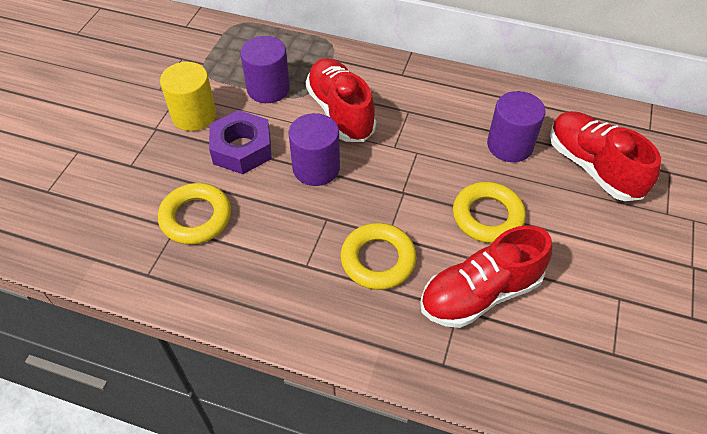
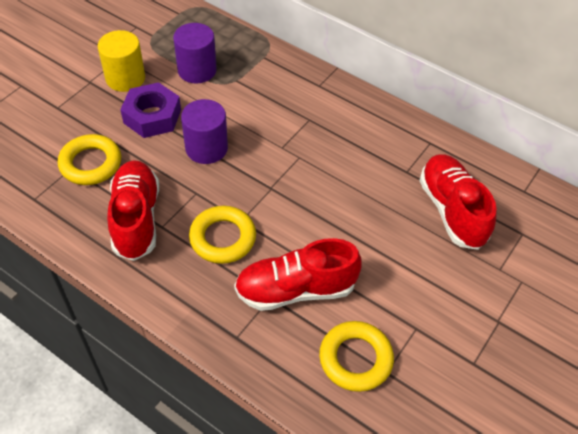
camera: 15 degrees right, 0 degrees up
(340, 112) = (249, 105): red shoe -> red shoe (136, 219)
(487, 216) = (334, 228): yellow ring -> yellow ring (355, 359)
(510, 145) = (385, 172): purple cylinder -> none

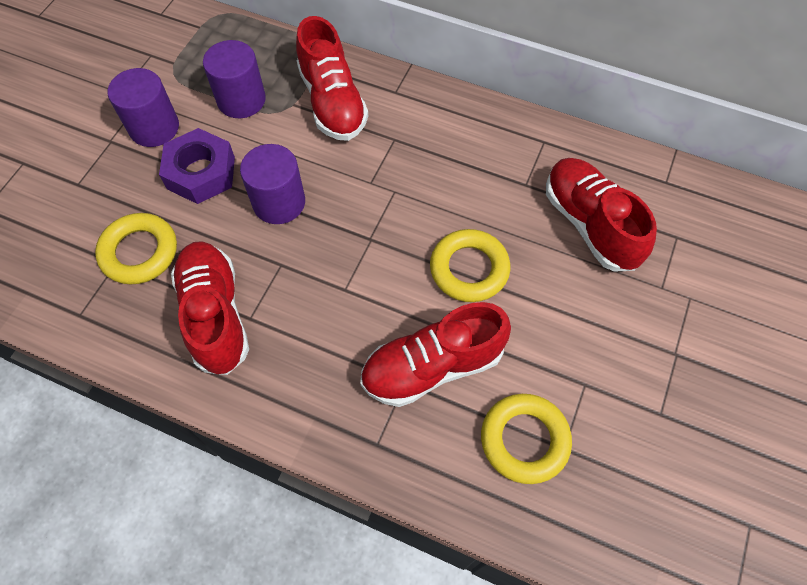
camera: 10 degrees left, 10 degrees up
(125, 78) = (154, 128): yellow cylinder -> purple cylinder
(223, 238) = (328, 318): yellow ring -> yellow ring (469, 269)
(267, 84) = (332, 102): none -> red shoe

